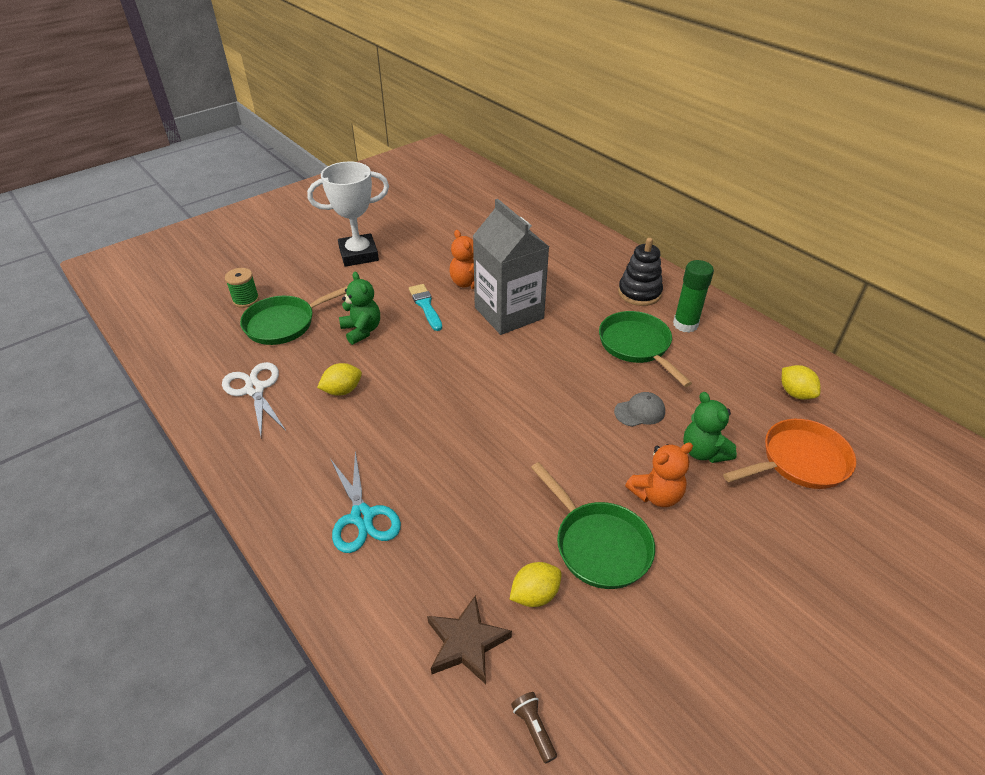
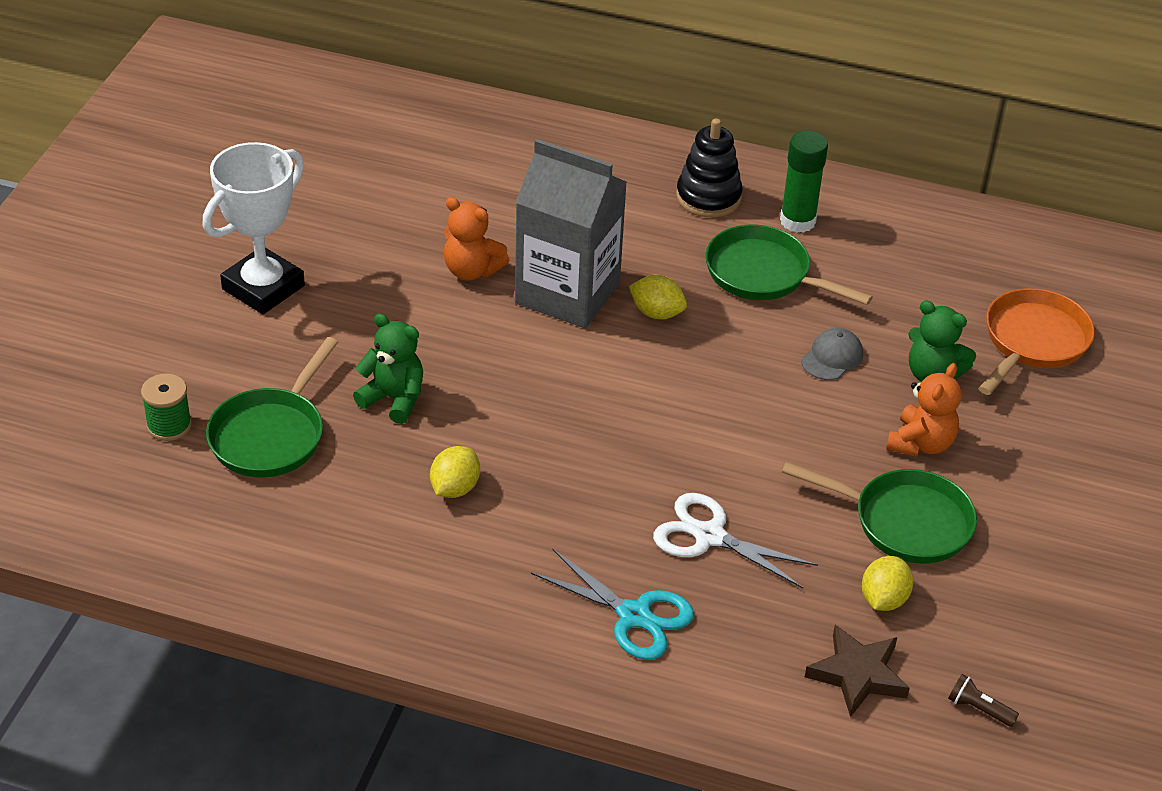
camera: 35 degrees left, 0 degrees up
(255, 389) = (335, 539): white scissors -> white scissors (709, 536)
(425, 306) = (445, 328): turquoise brush -> none
(795, 393) = (978, 263): yellow lemon -> yellow lemon (657, 313)

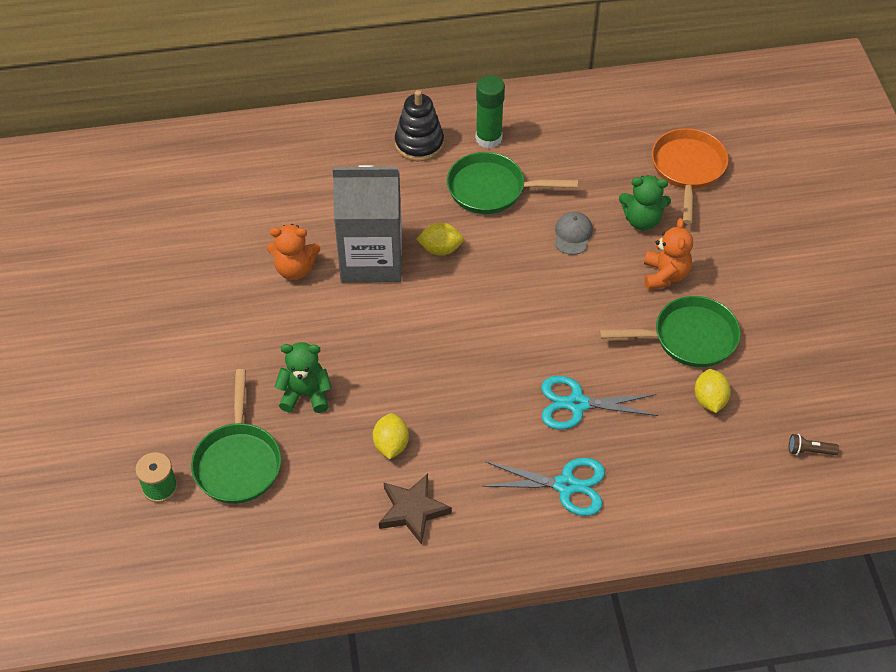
camera: 25 degrees left, 10 degrees up
(263, 287) = (155, 346): white trophy -> none
(709, 536) = (577, 404): white scissors -> turquoise scissors
(858, 675) = (726, 461): brown star -> brown star (413, 510)

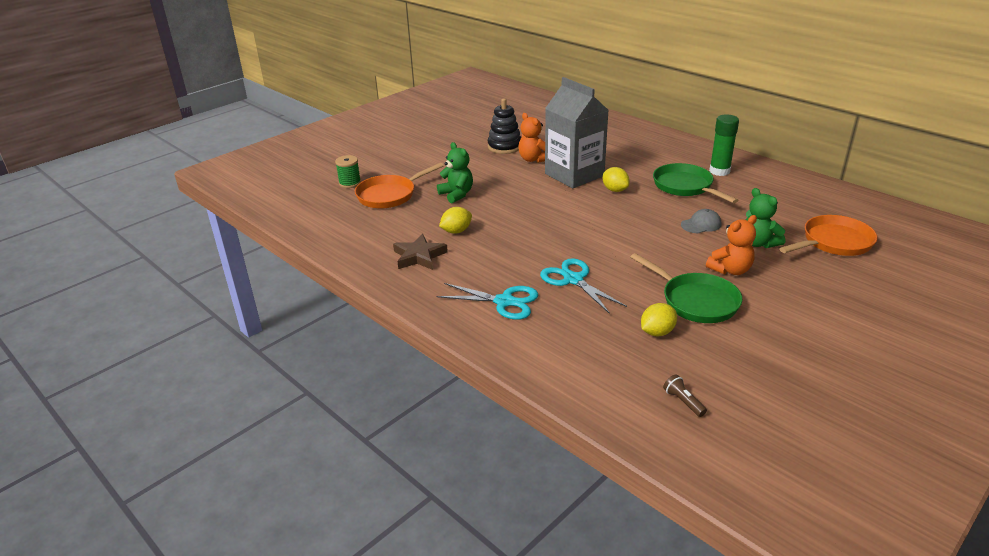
camera: 55 degrees right, 20 degrees down
(238, 462) = (389, 195): green pan -> orange pan
(419, 144) = (676, 155): black stacking toy -> black stacking toy (504, 147)
(566, 485) = (504, 302): turquoise scissors -> turquoise scissors turned 45 degrees counterclockwise

